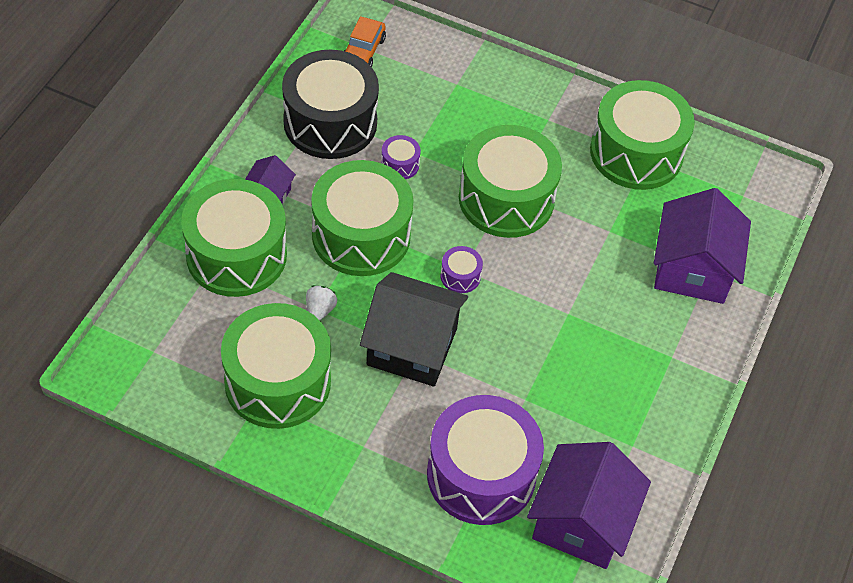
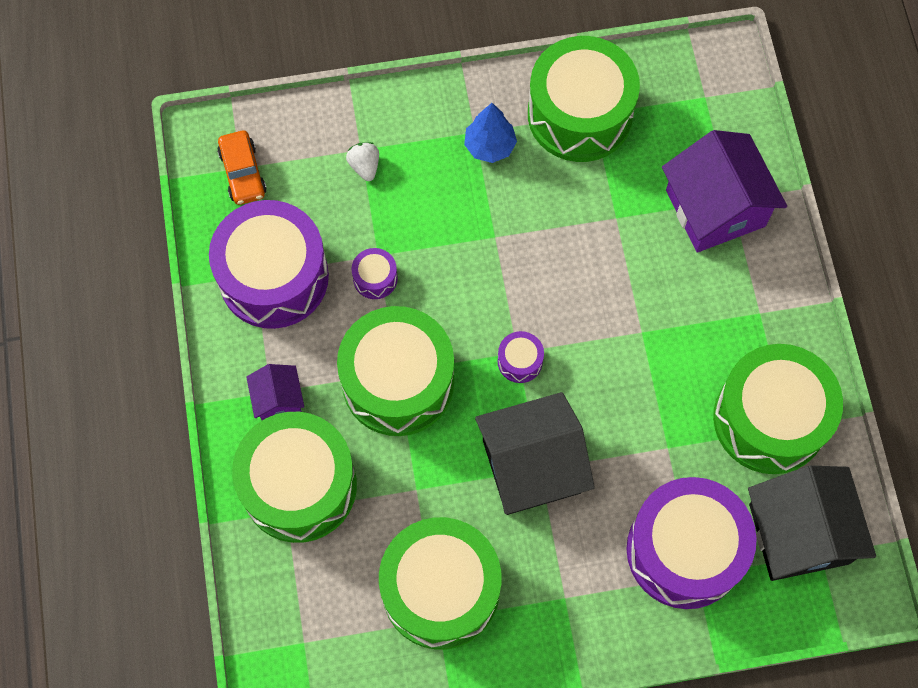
camera: 30 degrees left, 15 degrees up
(320, 310) = (421, 488): white strawberry -> white strawberry (364, 166)
(330, 122) = (274, 277): black drum -> purple drum
(506, 198) = (500, 247): green drum -> green drum (769, 419)
(552, 134) = (489, 146): none -> blue tree
(581, 522) = (799, 533): purple house -> black house

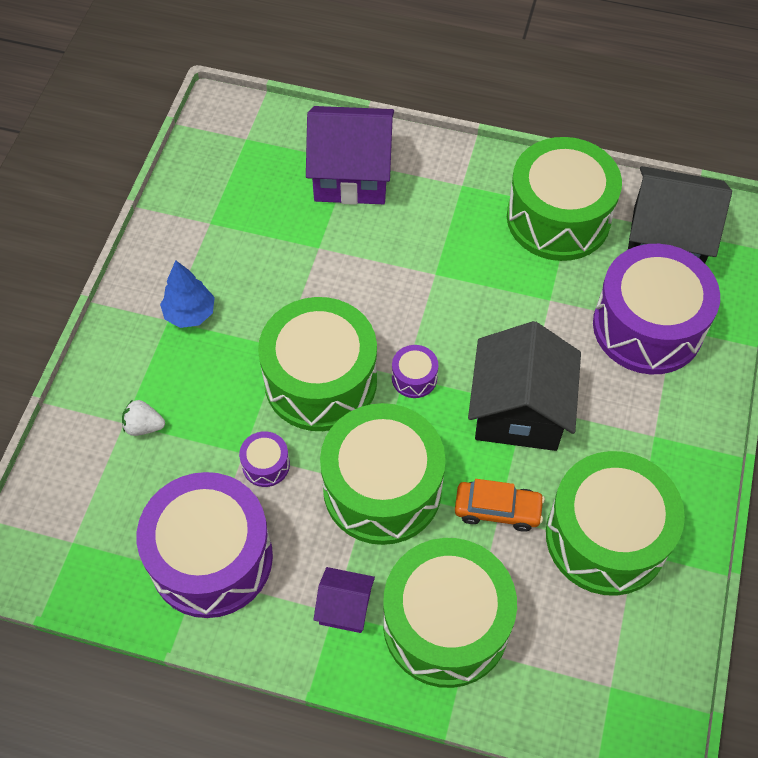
camera: 65 degrees left, 10 degrees down
(243, 173) = (80, 542): orange car -> orange car (497, 510)
(580, 114) = (204, 232): green drum -> green drum (320, 380)

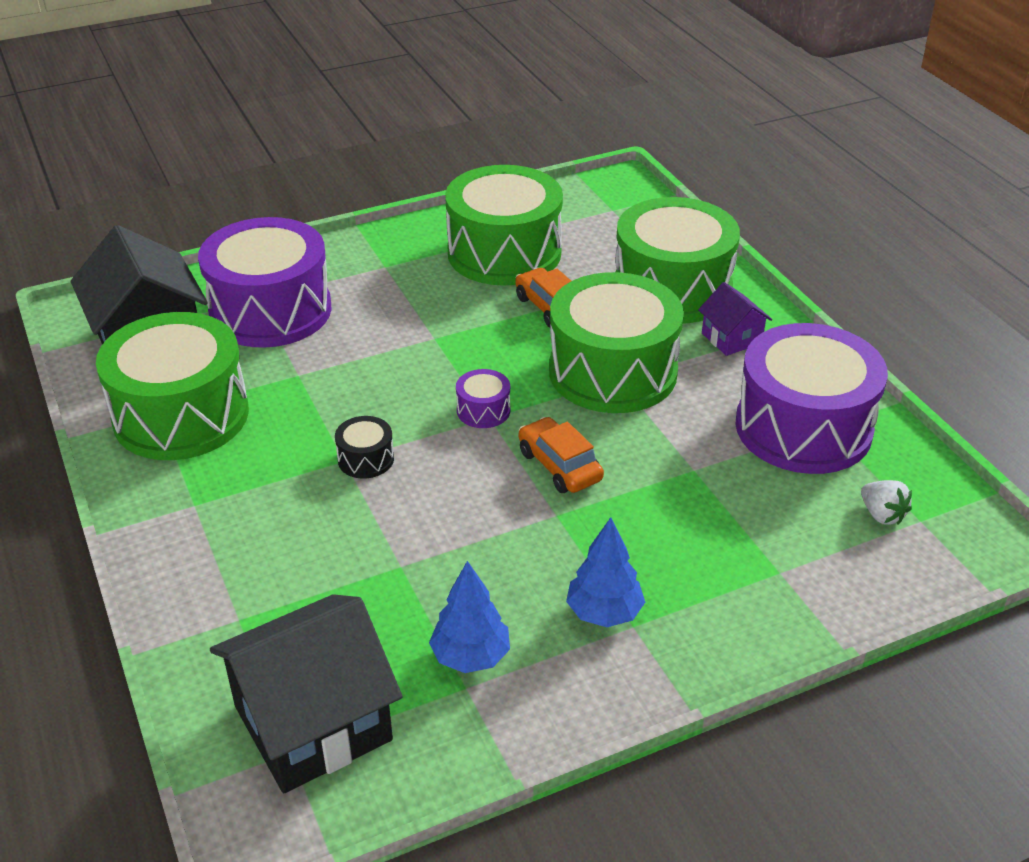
camera: 130 degrees left, 20 degrees down
(144, 426) = (762, 554): white strawberry -> white strawberry (882, 515)
(225, 237) = (471, 657): none -> blue tree
(266, 465) = (685, 448): purple drum -> none
(320, 380) = (559, 466): green drum -> orange car
(351, 175) = (261, 604): purple house -> none
(425, 285) = (366, 459): none -> black drum
(519, 410) = (443, 338): black house -> black house (313, 723)

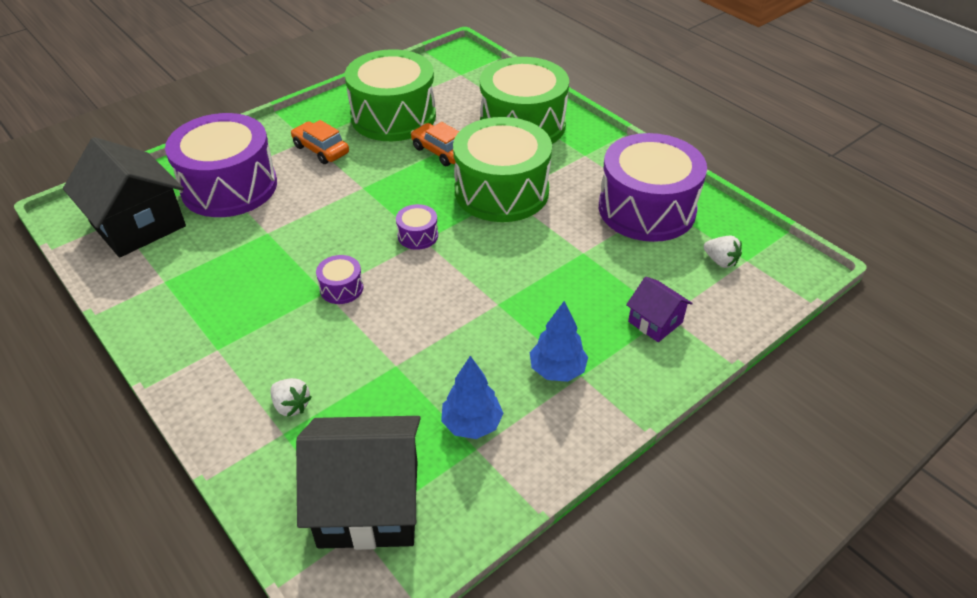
camera: 15 degrees left, 5 degrees up
(181, 415) = (183, 280): green drum -> none
(259, 589) = (291, 406): none -> white strawberry
(313, 723) = (369, 503): black house -> black house turned 45 degrees clockwise
(366, 459) = (341, 288): black drum -> purple drum
(559, 466) = (487, 267): orange car -> orange car (321, 150)
(731, 338) = (576, 153): purple house -> purple house (655, 322)

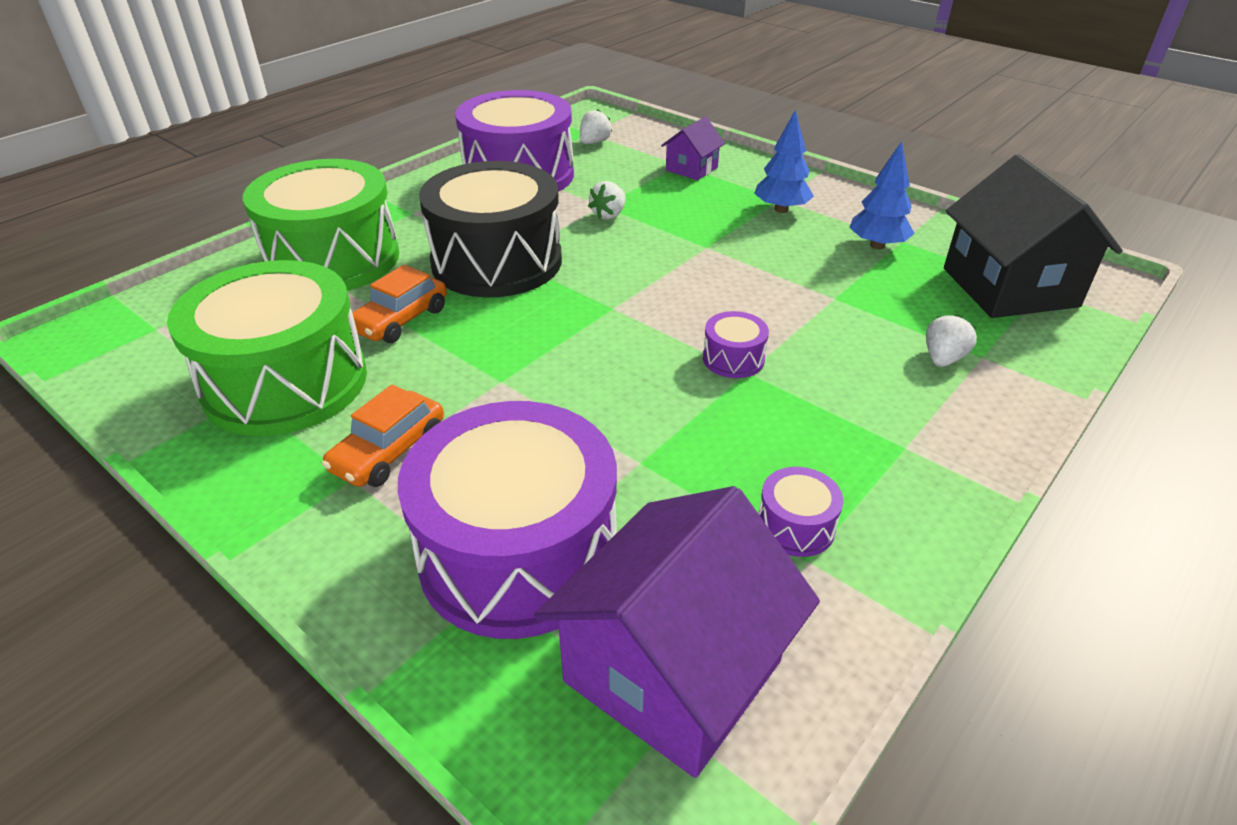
camera: 100 degrees left, 5 degrees down
(138, 225) = (672, 671): black house -> purple house
(418, 235) = (605, 313): purple drum -> purple drum (795, 526)
(501, 191) = (497, 261): green drum -> black drum
(564, 254) = (609, 215): none -> white strawberry

